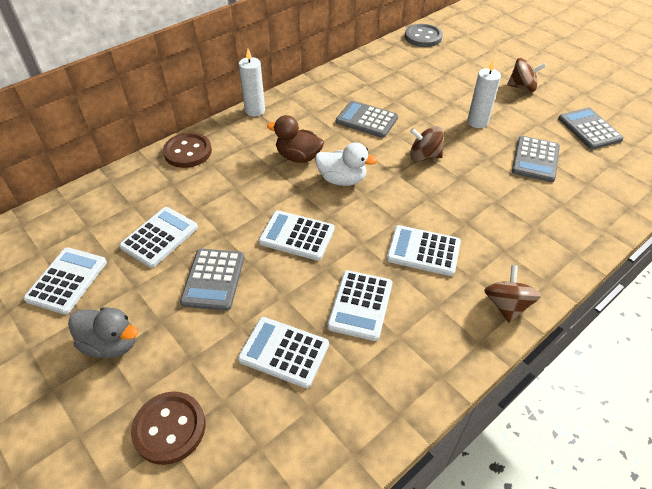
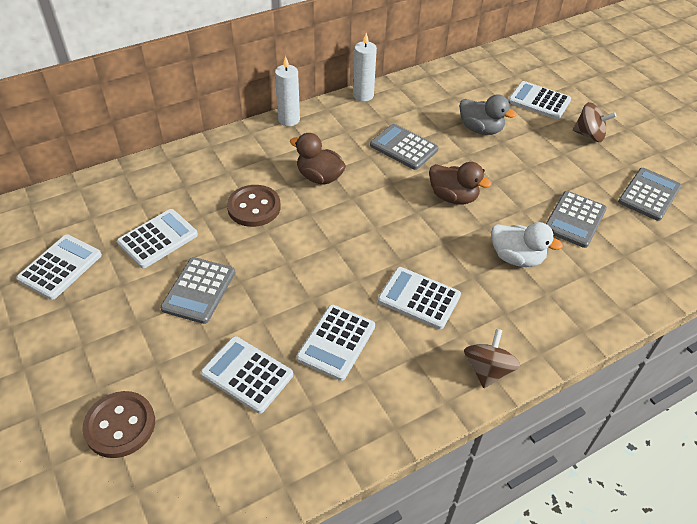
camera: 10 degrees right, 0 degrees up
(111, 344) = (86, 336): grey duck -> grey duck (480, 129)
(188, 152) = (208, 154): brown button -> brown button (254, 207)
(297, 236) = (293, 260): white calculator -> white calculator (539, 101)
(342, 179) = (357, 209): white duck -> white duck (516, 258)
(423, 37) = (496, 61): grey button -> none
(424, 156) = (453, 197): brown spinning top -> brown duck
(477, 122) = (524, 168): white candle -> white candle (363, 95)
(589, 129) = (649, 194): grey calculator -> grey calculator turned 45 degrees clockwise

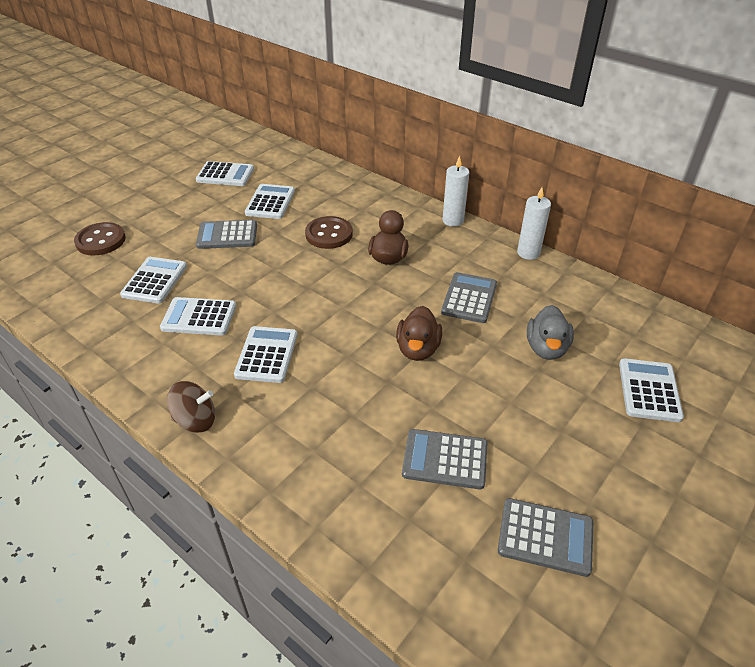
camera: 70 degrees right, 5 degrees down
(158, 239) = (270, 202): white calculator -> white calculator turned 105 degrees counterclockwise
(516, 258) = (354, 416): white duck -> none
(589, 135) = (622, 452): brown spinning top -> none

